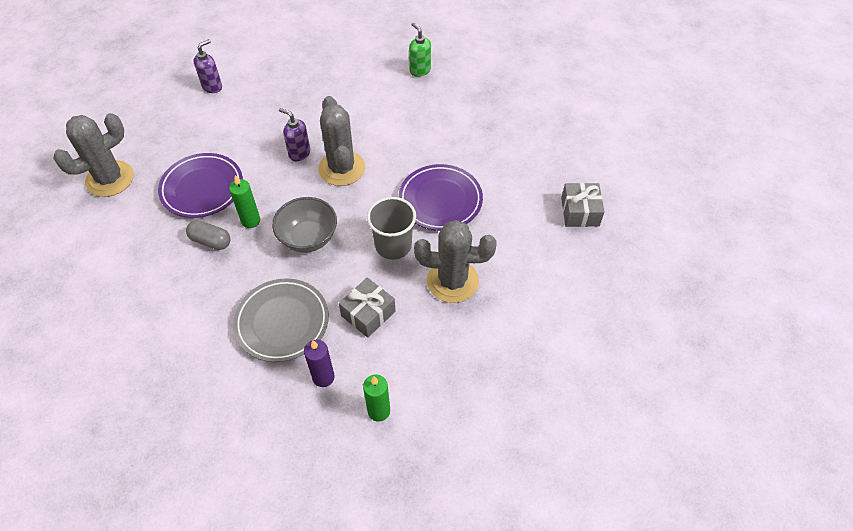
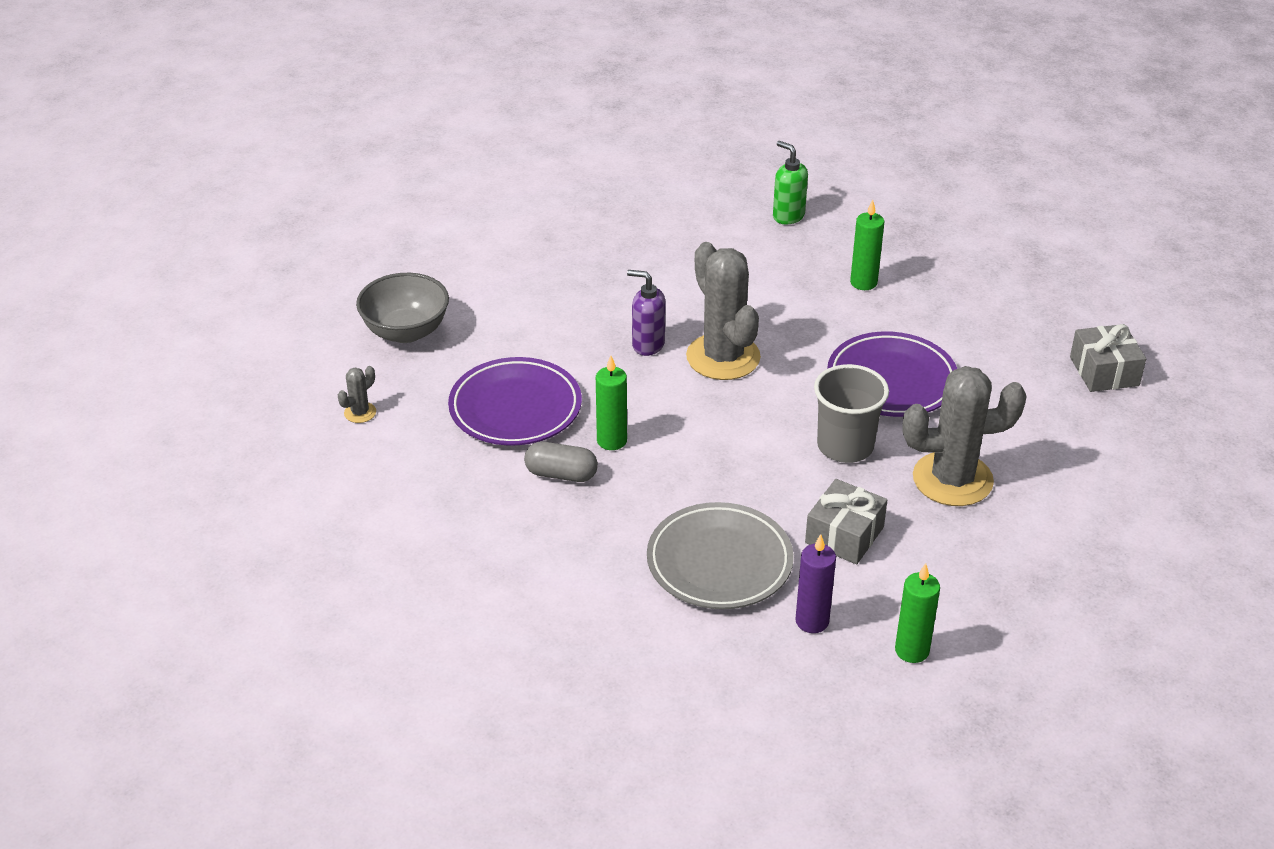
camera: 10 degrees left, 15 degrees down
(110, 179) = (360, 412): grey cactus -> grey cactus, size x0.42
(212, 86) = (468, 272): purple soap dispenser -> none
(308, 238) = (711, 452): grey bowl -> grey bowl (406, 331)
(449, 125) = (863, 282): none -> green candle

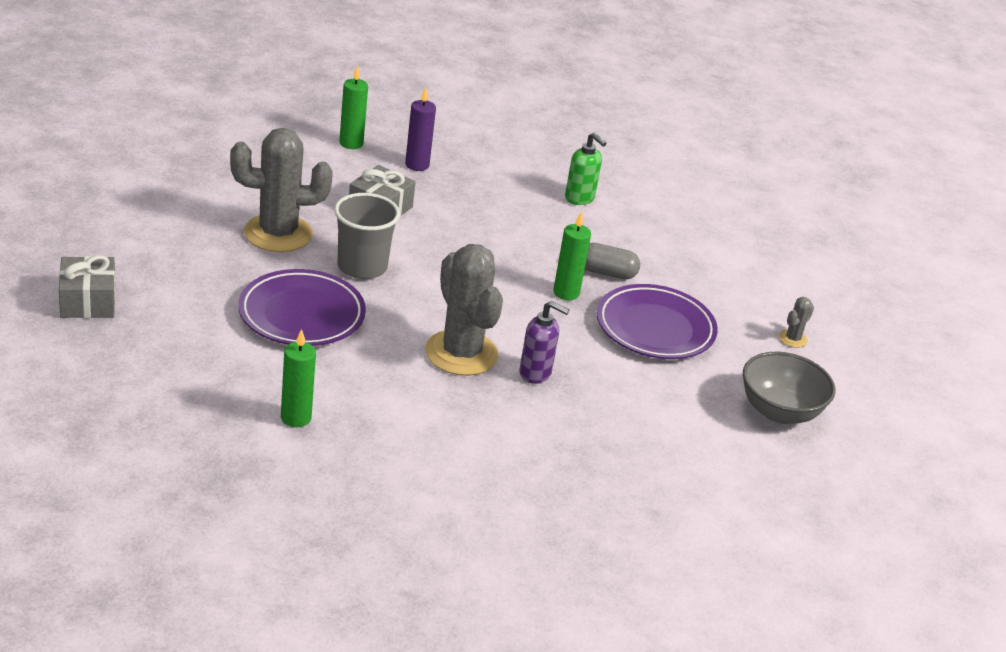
camera: 175 degrees right, 5 degrees down
(719, 562) = (480, 203): grey plate -> none
(788, 216) = (362, 516): green soap dispenser -> green soap dispenser (580, 198)

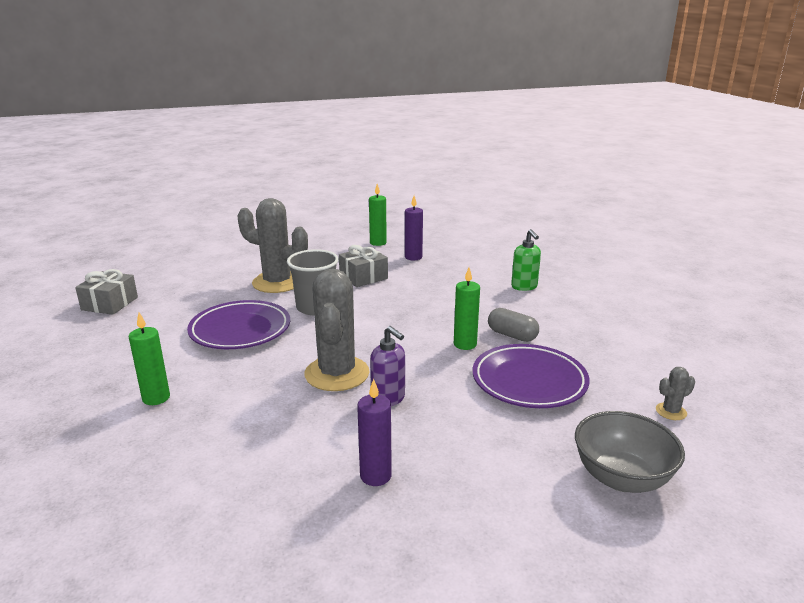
camera: 30 degrees right, 10 degrees down
(581, 452) = (375, 476): none -> purple candle

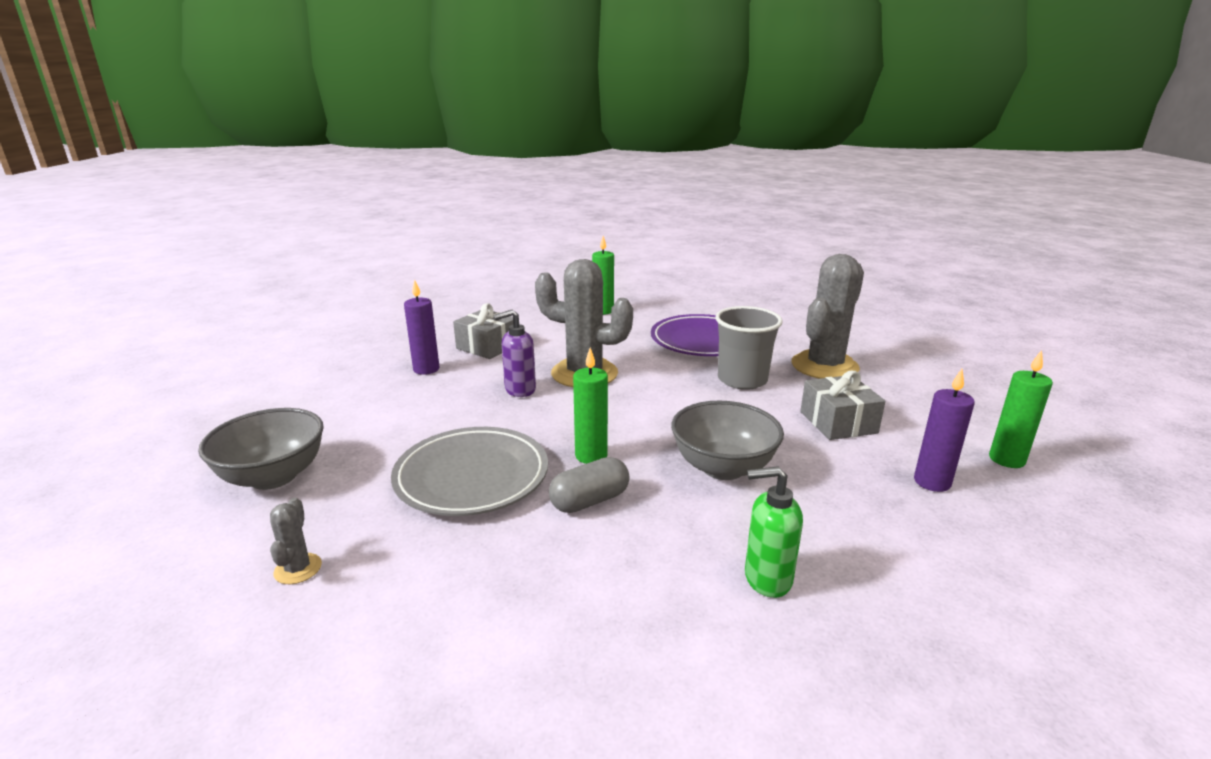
camera: 110 degrees right, 0 degrees up
(110, 303) = (785, 297): grey gift -> grey gift (487, 346)
(442, 303) = (723, 467): none -> grey bowl
(529, 381) = (472, 477): purple plate -> grey plate

